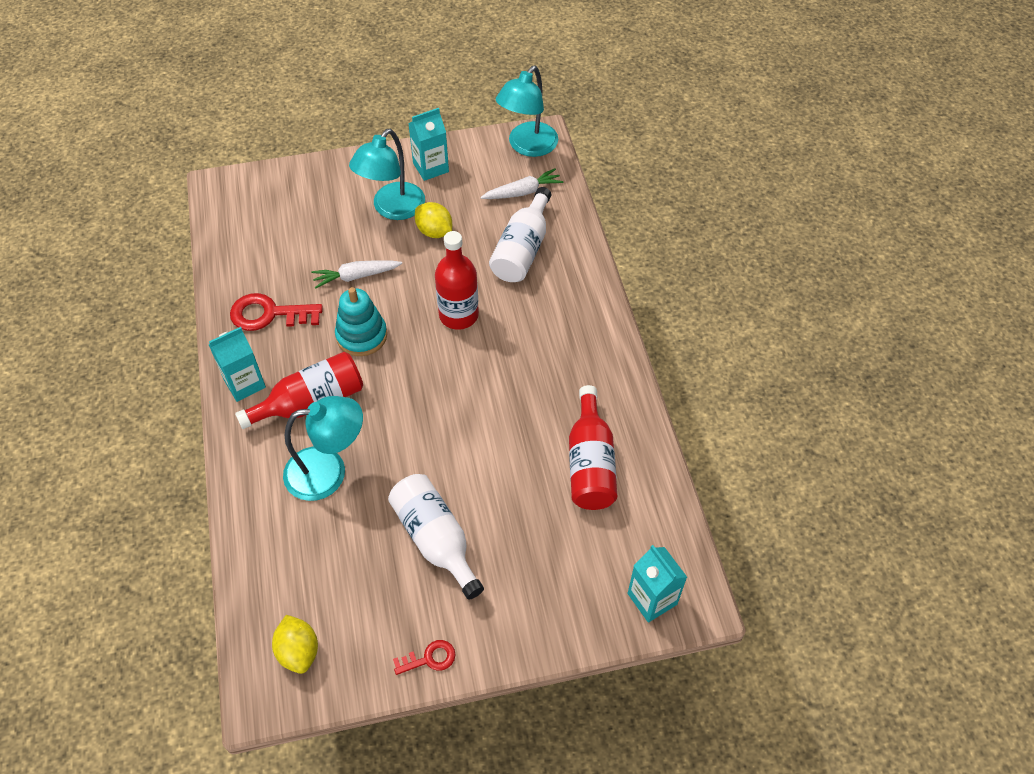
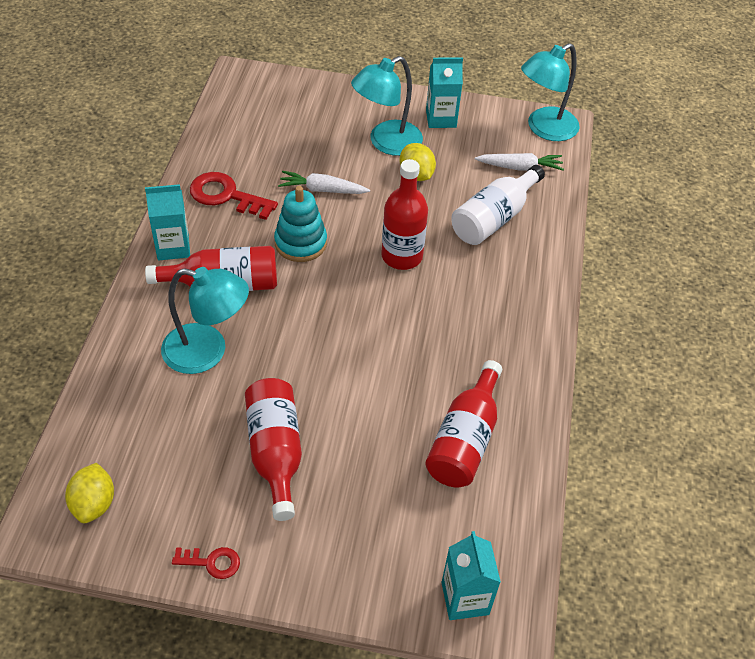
camera: 20 degrees right, 5 degrees down
(435, 539) = (275, 452): white bottle -> red bottle

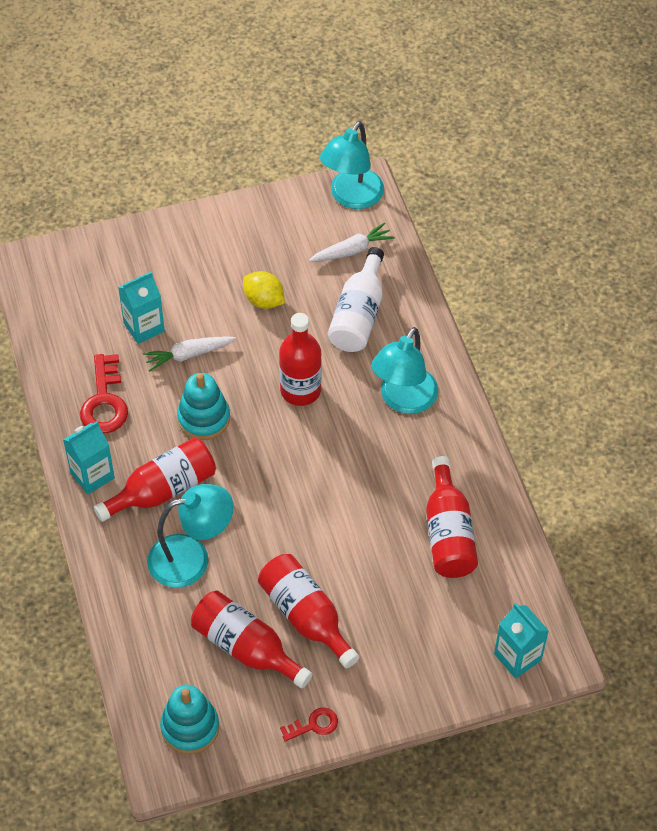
camera: 25 degrees left, 5 degrees up
(94, 504) = (190, 727): yellow lemon -> turquoise stacking toy
(199, 454) = (246, 647): none -> red bottle
(226, 196) = (104, 401): red key -> red key turned 90 degrees counterclockwise
(386, 143) = (216, 278): turquoise lamp -> turquoise lamp (403, 400)
(441, 119) = (250, 228): turquoise carton -> turquoise carton (144, 327)

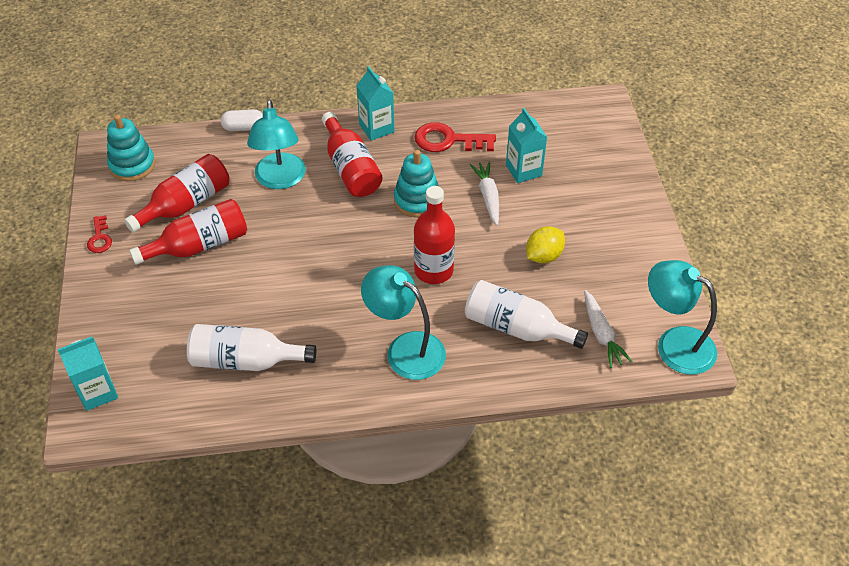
camera: 100 degrees right, 5 degrees down
(107, 618) = (244, 127): none -> white capsule
(448, 533) = (245, 360): red bottle -> white bottle

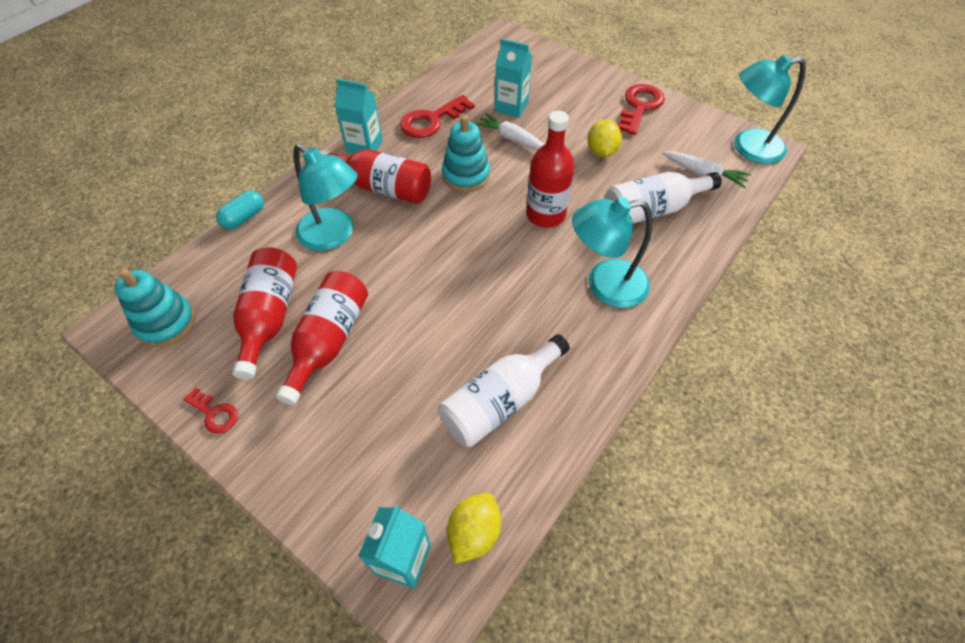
camera: 45 degrees left, 5 degrees up
(144, 413) = (474, 533): none -> yellow lemon
(244, 127) = (244, 218): white capsule -> turquoise capsule
(631, 243) = (639, 107): none -> red key

